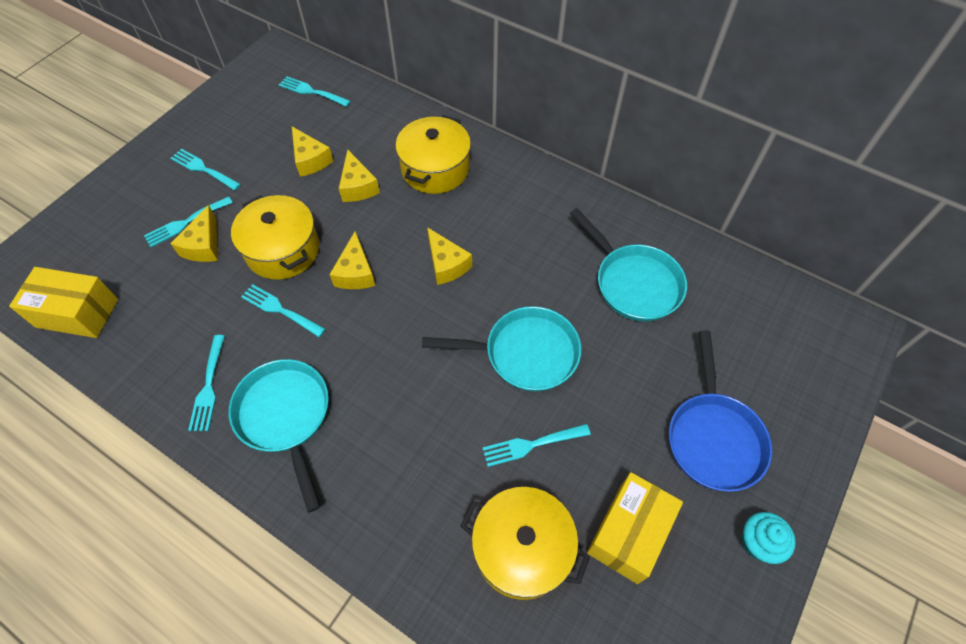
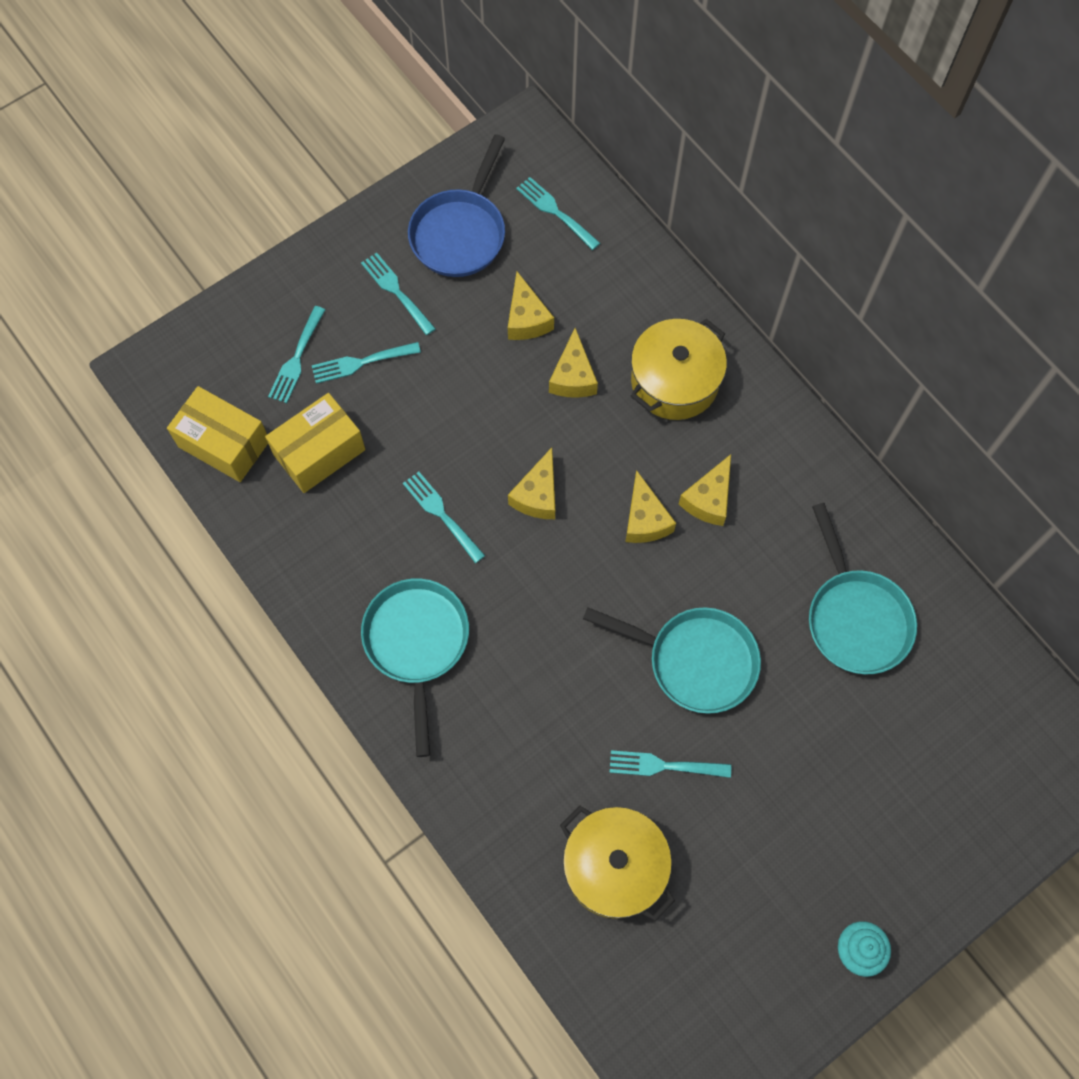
camera: 20 degrees right, 10 degrees up
(204, 245) = (375, 401): yellow cheese -> yellow cheese (709, 499)
(208, 386) = (345, 581): turquoise fork -> turquoise fork (297, 358)
(283, 250) = (463, 437): yellow pot -> none
(629, 533) = (728, 891): yellow box -> yellow box (319, 452)
(713, 437) = (862, 828): blue pan -> blue pan (460, 233)

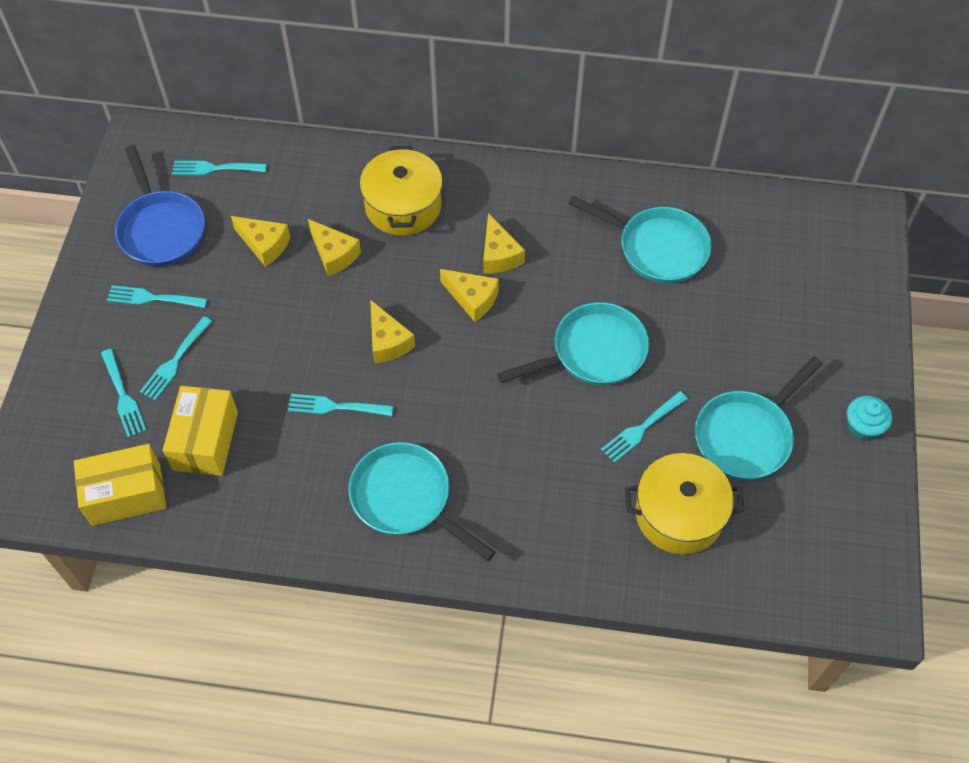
camera: 45 degrees left, 10 degrees down
(746, 857) = (746, 435): none -> turquoise pan

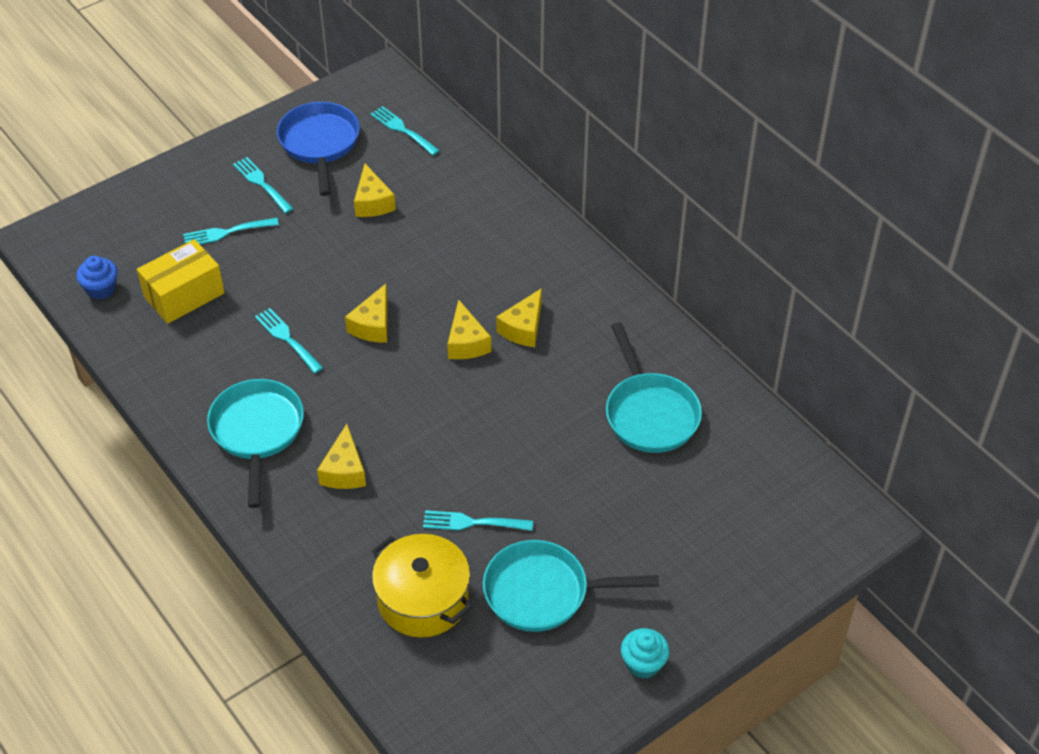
camera: 45 degrees right, 10 degrees down
(123, 396) = (171, 229): turquoise fork -> none
(126, 494) = (101, 289): yellow box -> blue cupcake
(160, 229) = (320, 144): blue pan -> blue pan turned 150 degrees clockwise
(334, 254) = (410, 242): yellow cheese -> yellow cheese (344, 470)
(403, 206) = (498, 245): yellow pot -> none
(593, 352) = (505, 445): turquoise pan -> none

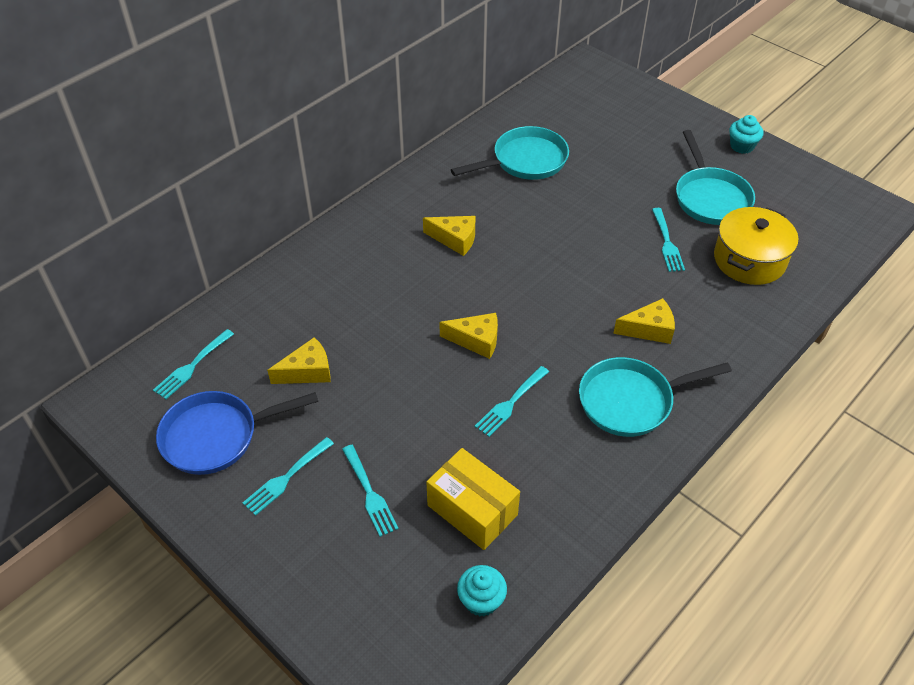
camera: 100 degrees left, 0 degrees up
(101, 289) = (481, 600): blue cupcake -> turquoise cupcake
(466, 342) = (481, 273): yellow cheese -> none

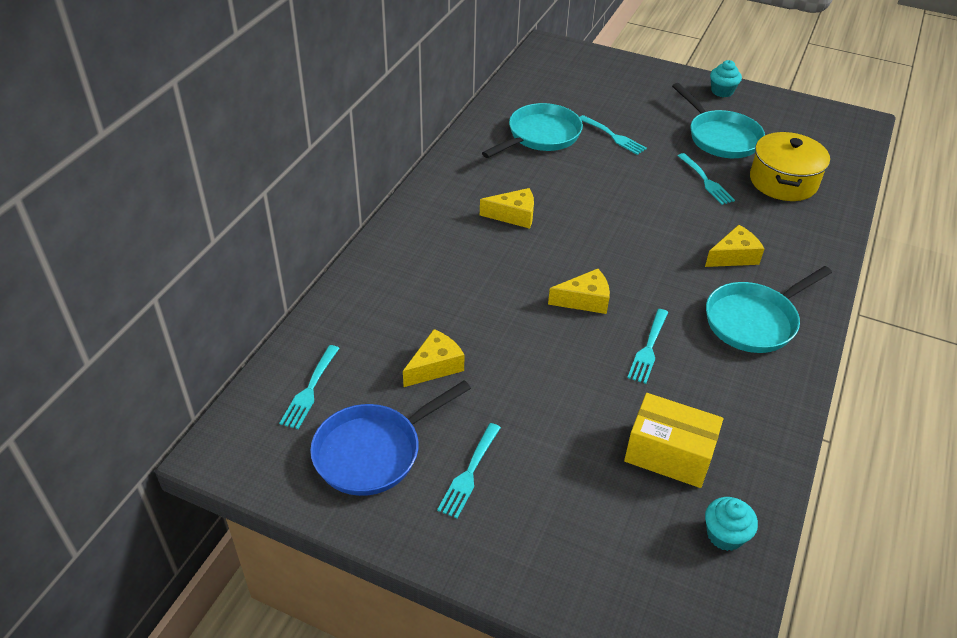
camera: 20 degrees left, 5 degrees down
(369, 493) = (561, 465): turquoise fork -> turquoise fork (613, 136)

